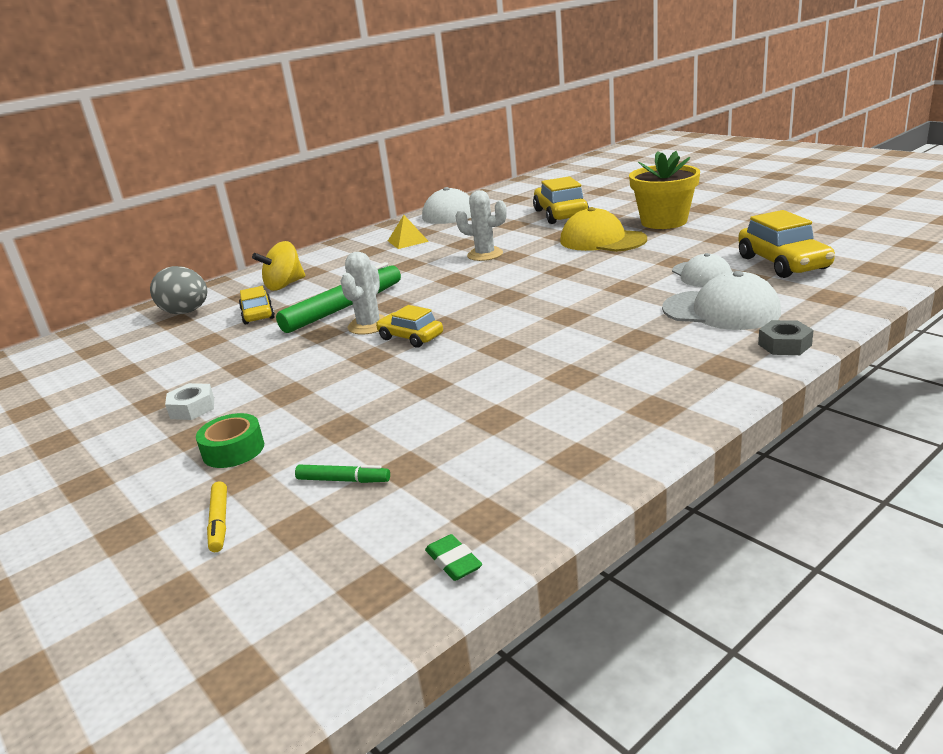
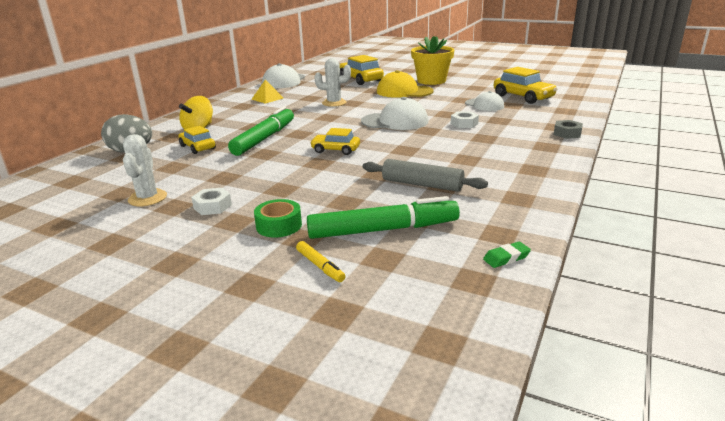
camera: 25 degrees left, 0 degrees up
(343, 480) = (383, 230): green marker -> green marker, size x2.23
(369, 325) = (296, 146): white cactus -> white cactus (147, 198)
(453, 562) = (506, 258): green eraser -> green eraser turned 60 degrees counterclockwise
(465, 412) = (422, 184): none -> grey rolling pin
(633, 309) = (464, 124): none -> white nut
(721, 310) = (515, 121): white cap -> white cap (395, 121)

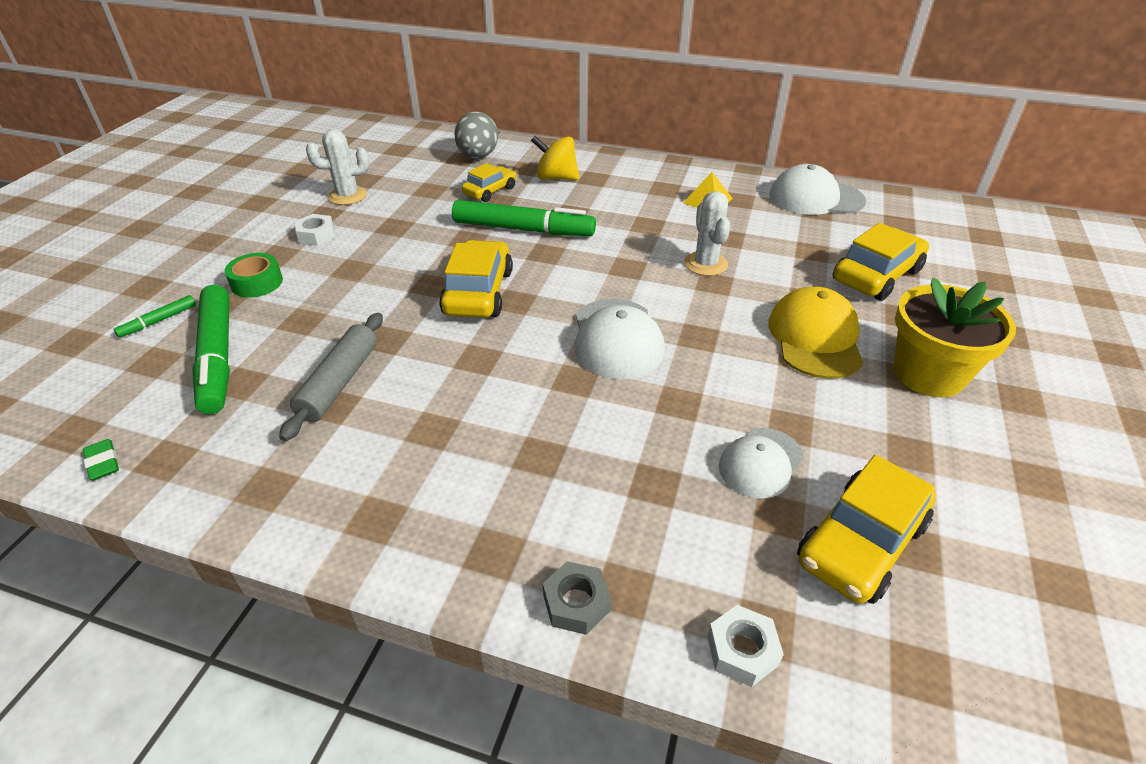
camera: 80 degrees right, 15 degrees up
(320, 266) = (158, 321): yellow marker -> green marker
(335, 150) = (478, 292): yellow car -> yellow car, size x1.61
(464, 124) = (619, 428): white nut -> white nut (742, 650)

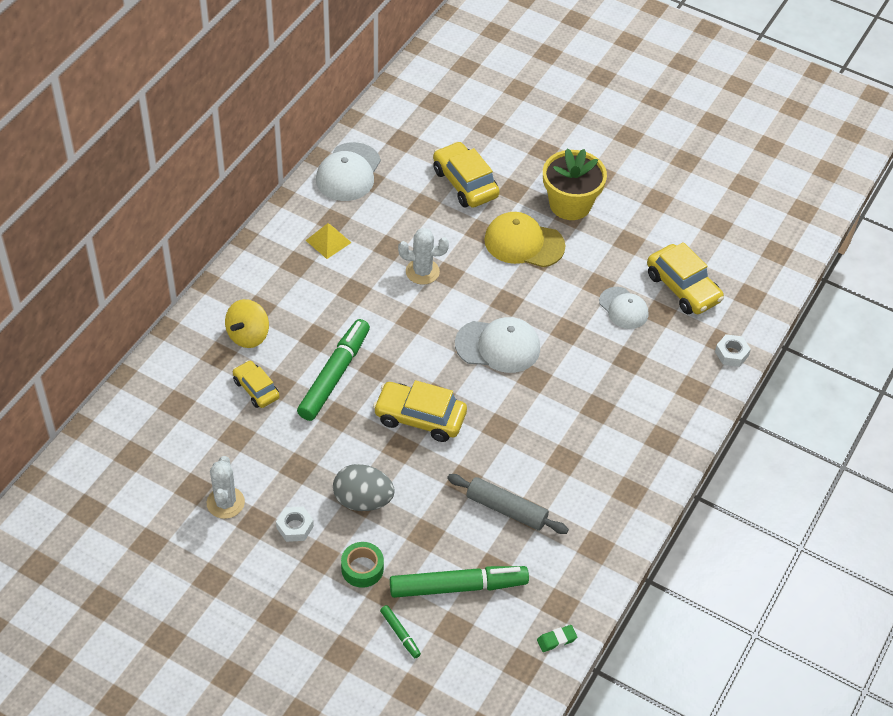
camera: 80 degrees left, 10 degrees up
(478, 156) = (178, 389): grey egg -> grey egg (363, 500)
(576, 603) = (698, 410): grey nut -> none

